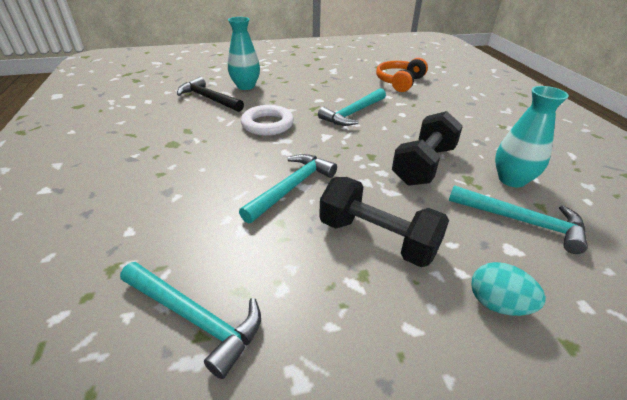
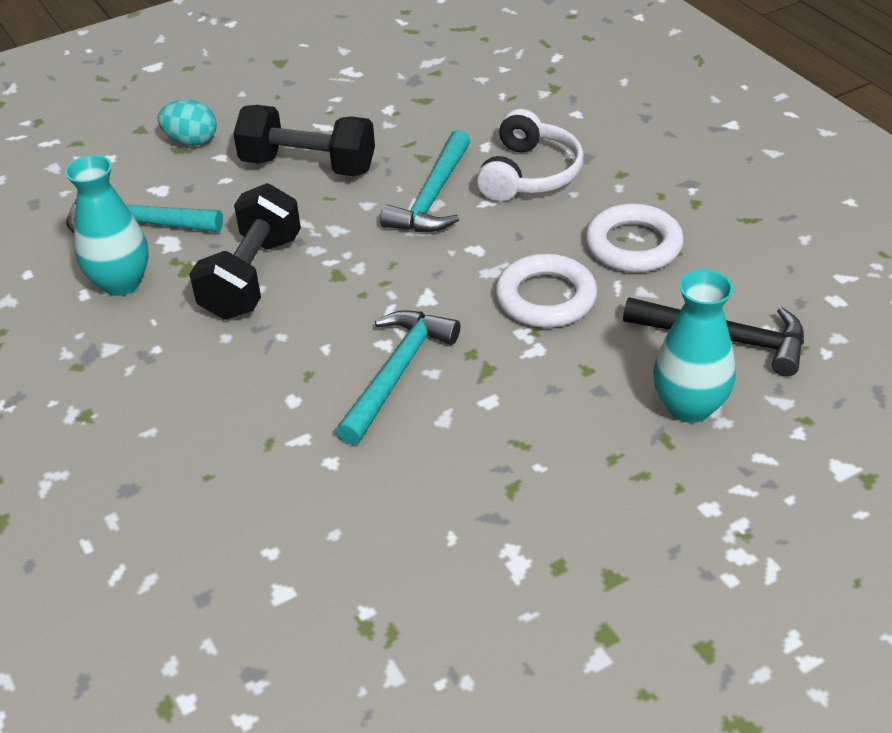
camera: 165 degrees right, 5 degrees up
(195, 318) = (447, 78): turquoise hammer -> none
(202, 135) = (633, 245): none -> white ring
(216, 187) = (529, 174): none -> white headphones
(399, 82) = (308, 545): orange headphones -> none

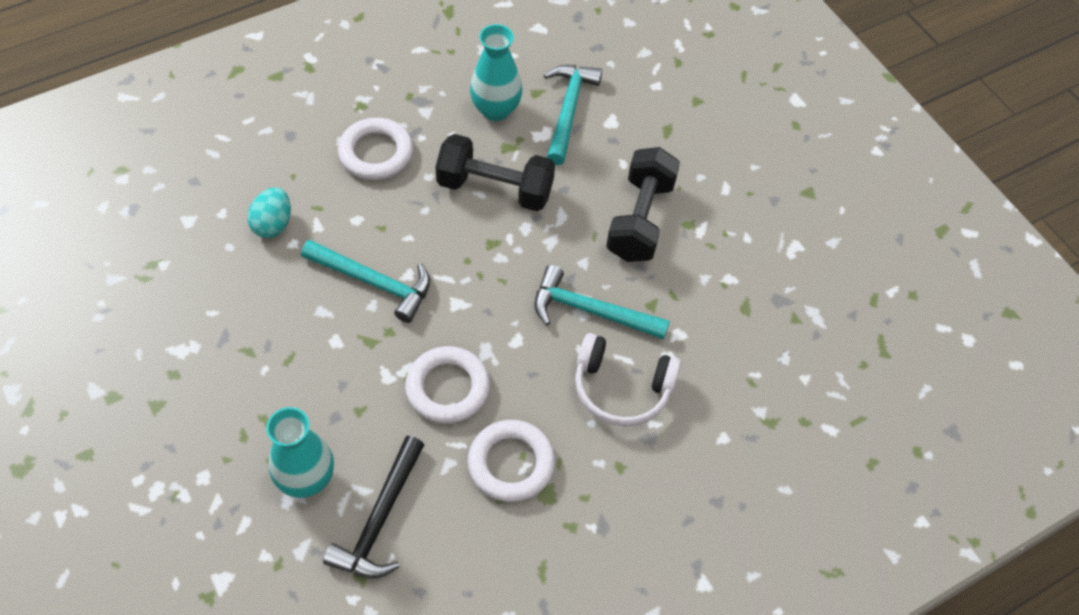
camera: 85 degrees right, 15 degrees up
(178, 390) = (376, 153): none -> white ring
(191, 141) = (678, 136): turquoise egg -> turquoise egg (273, 224)

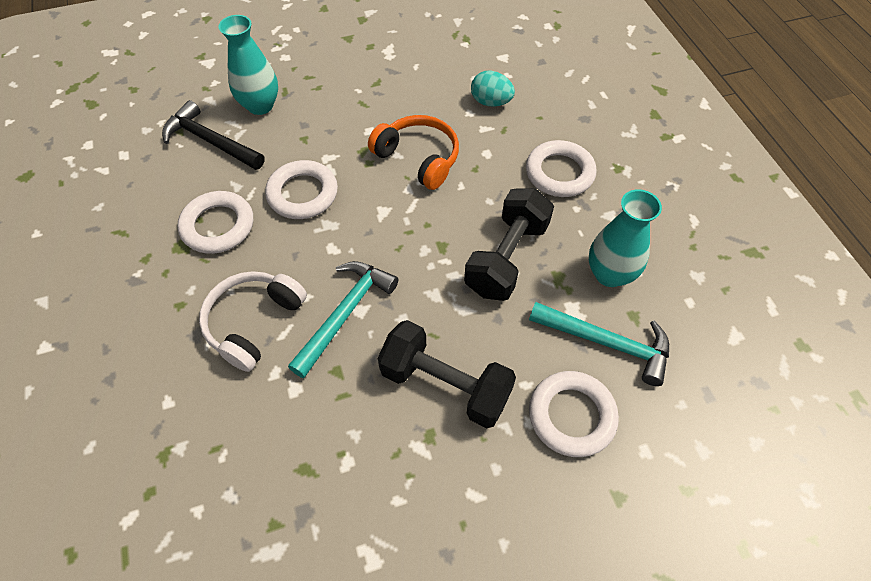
camera: 105 degrees right, 0 degrees up
(374, 283) = (418, 158): turquoise hammer -> orange headphones
(642, 131) = (571, 416): none -> white ring

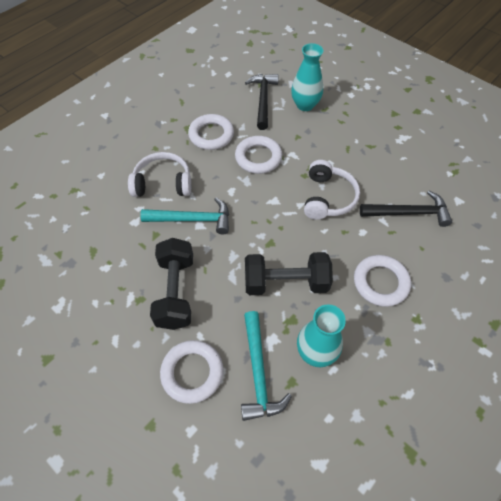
camera: 60 degrees right, 0 degrees up
(418, 158) = (328, 198): orange headphones -> white headphones
(491, 102) = (409, 213): turquoise egg -> black hammer

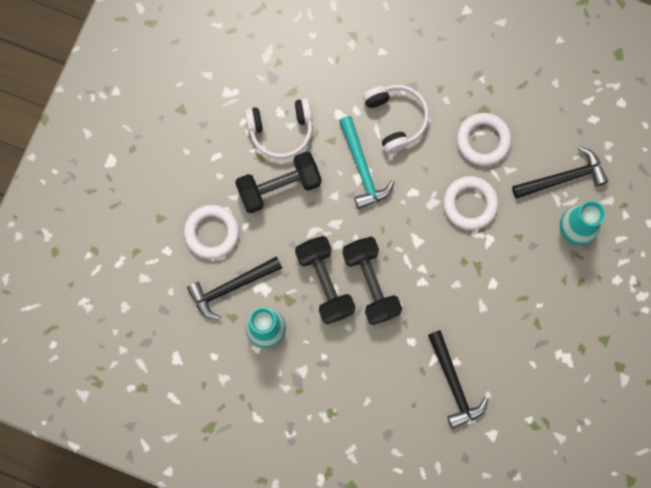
camera: 70 degrees right, 20 degrees up
(258, 373) = (230, 287): turquoise hammer -> black hammer
(299, 245) = (371, 283): none -> black dumbbell
(328, 198) = (442, 295): white headphones -> white headphones (281, 131)
(380, 282) = (357, 372): white ring -> none

